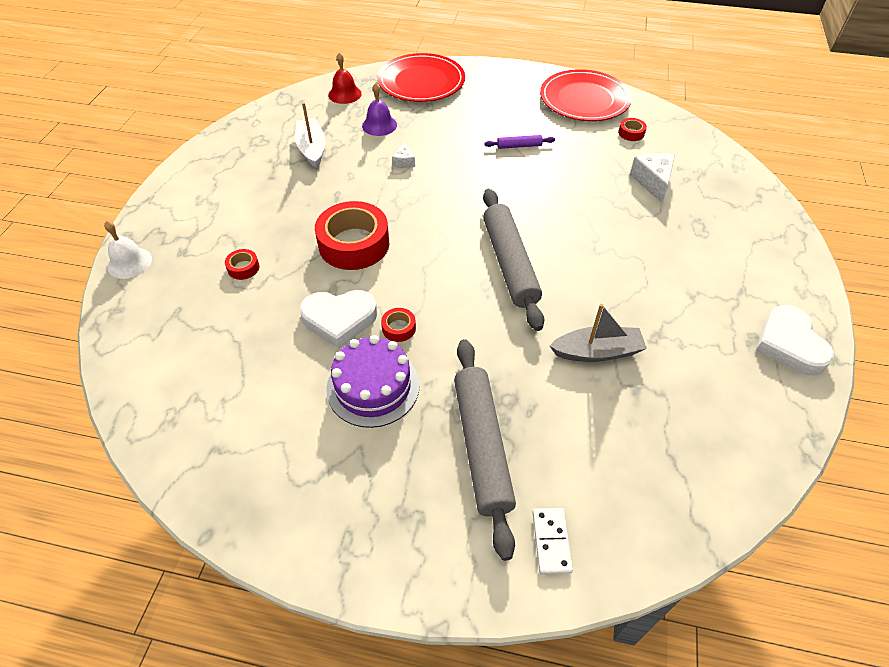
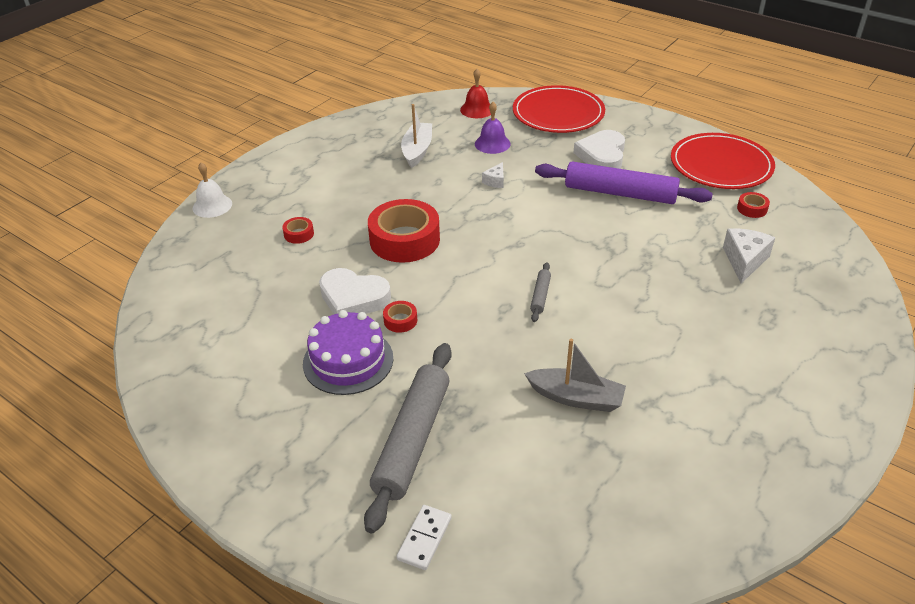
camera: 25 degrees right, 10 degrees down
(510, 263) = (540, 296): grey rolling pin -> grey rolling pin, size x0.44
(519, 146) = (620, 193): purple rolling pin -> purple rolling pin, size x2.29
(789, 344) = (794, 456): white heart -> white heart (602, 155)

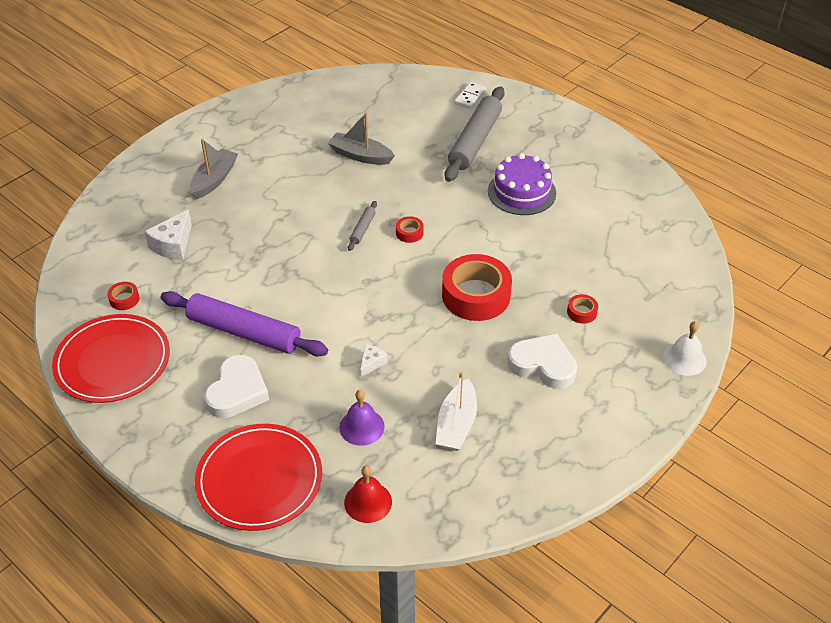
camera: 175 degrees left, 5 degrees up
(353, 298) = (521, 241): white heart -> white heart (543, 365)
(400, 320) = (481, 218): red tape -> red tape (409, 233)
(754, 342) = (214, 180): none -> grey boat

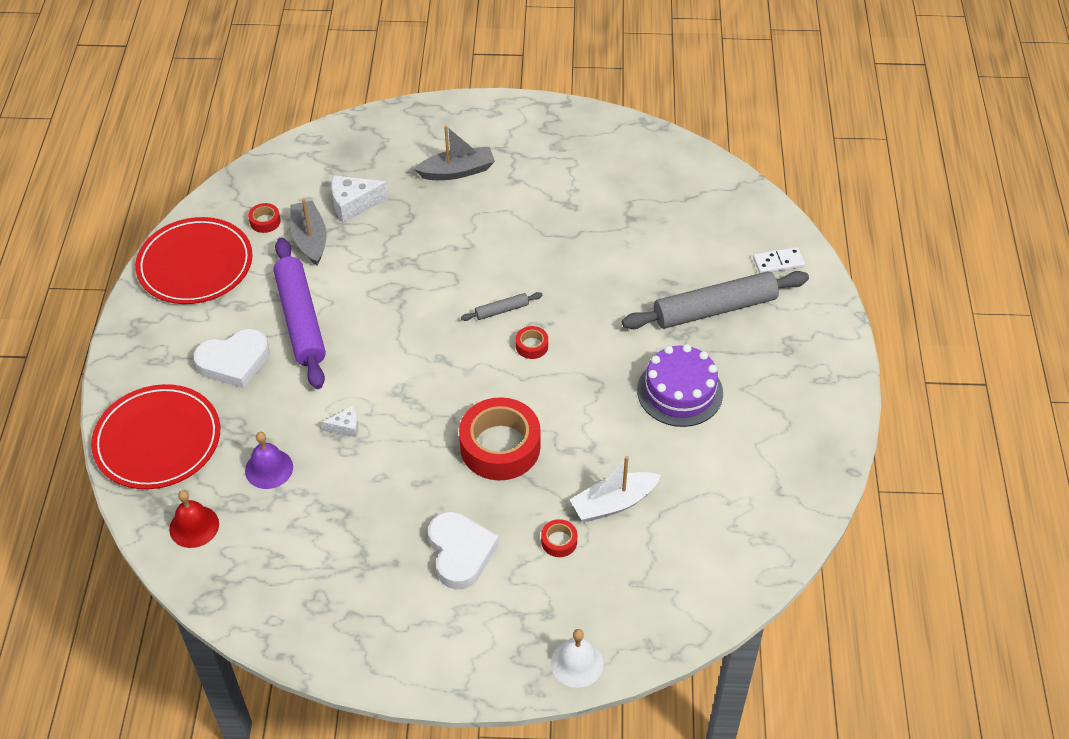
camera: 50 degrees right, 5 degrees up
(360, 156) = (597, 242): grey boat -> grey boat (310, 239)
(456, 424) = (330, 533): white boat -> white boat (613, 503)

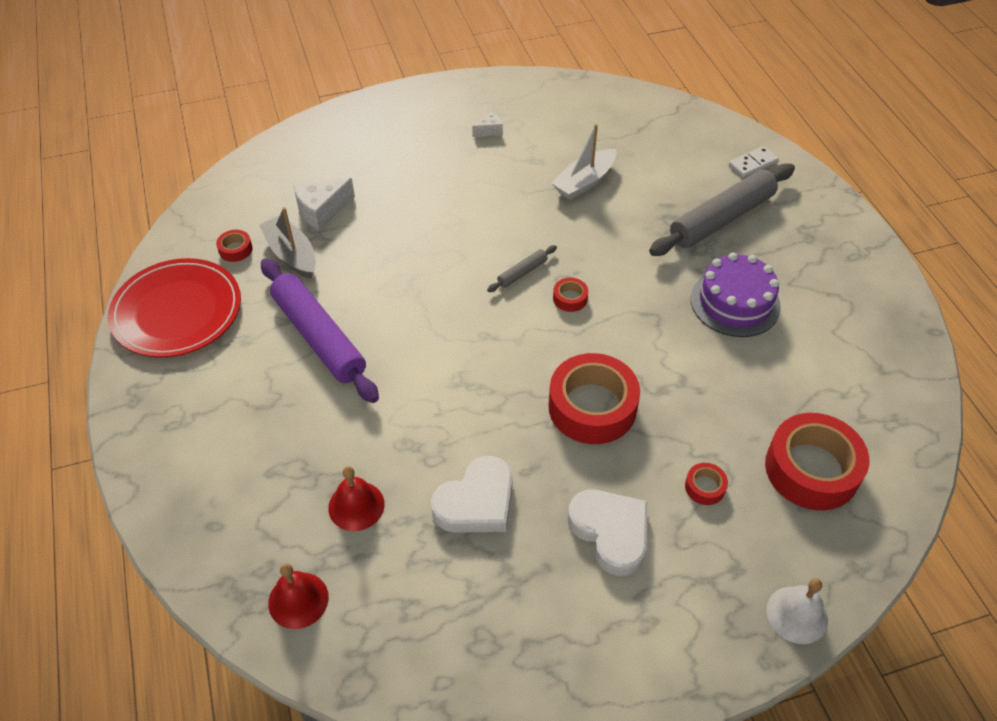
camera: 20 degrees left, 0 degrees up
(157, 440) = (212, 512): red plate -> none
(234, 361) = (264, 400): white heart -> white heart (476, 502)
(269, 468) = (356, 506): purple bell -> red bell
(345, 427) = (420, 435): white cheese -> white cheese (489, 130)
(457, 171) = (411, 156): grey boat -> none
(613, 503) = (736, 430): white boat -> white boat (584, 182)
(660, 555) = (811, 469): none -> red tape

